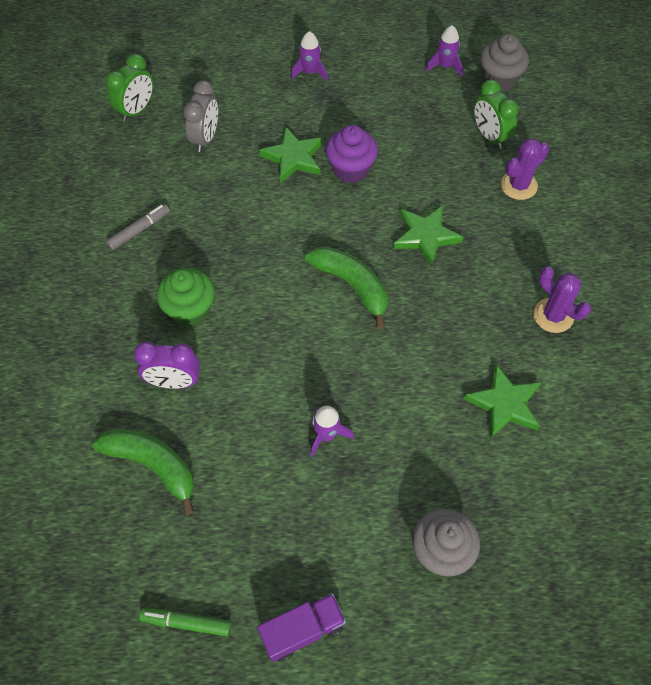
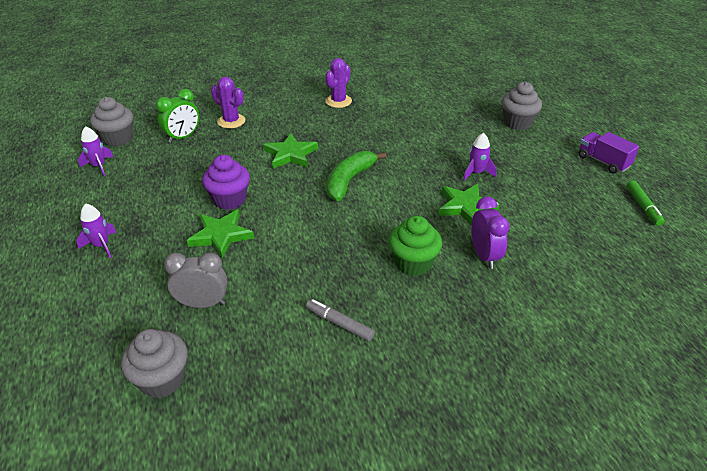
camera: 105 degrees left, 20 degrees down
(136, 110) = (162, 379): green clock -> grey cupcake
(153, 465) = (558, 249): green banana -> none
(504, 404) = (411, 112): green star -> green star (465, 206)

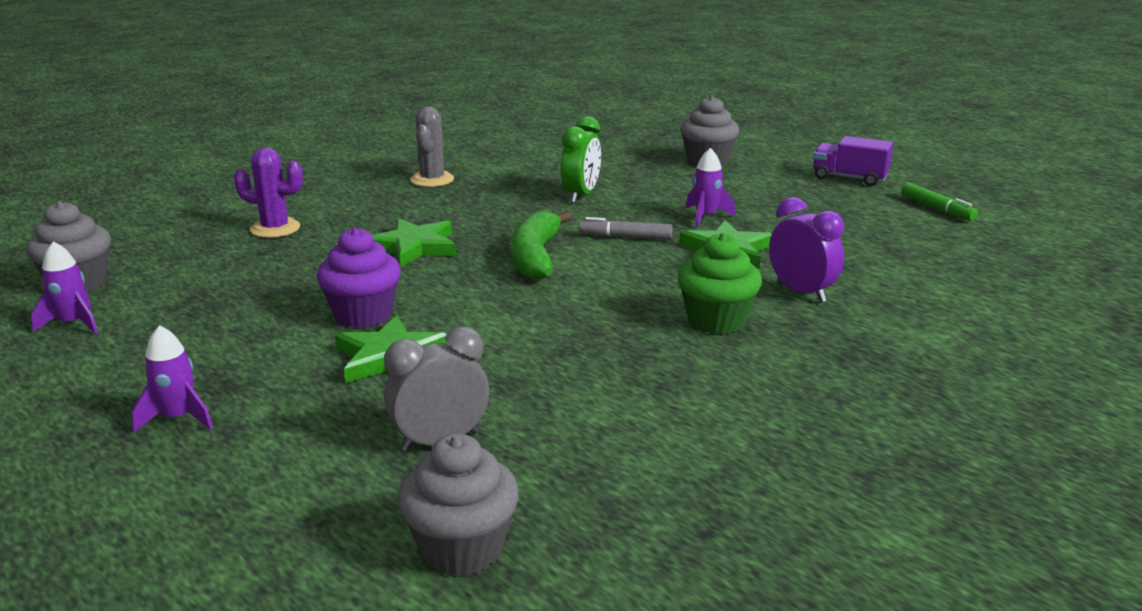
camera: 25 degrees left, 15 degrees down
(183, 137) = (205, 261): green clock -> green clock (581, 195)
(338, 101) = (432, 180): purple cactus -> grey cactus
(339, 324) = (680, 407): grey marker -> grey marker (625, 237)

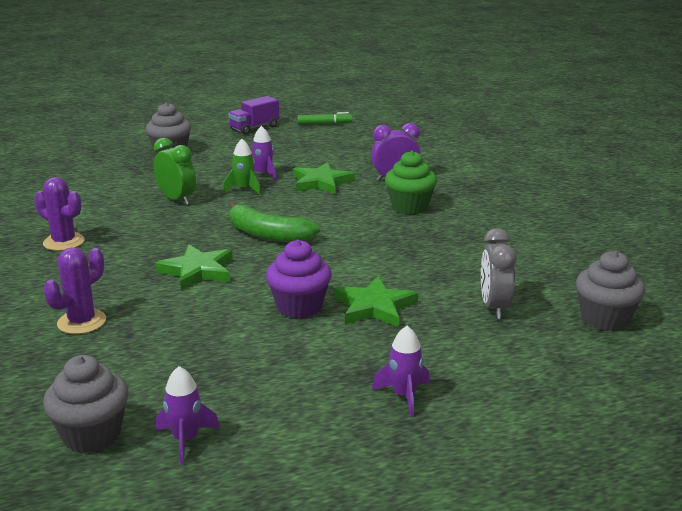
camera: 65 degrees left, 0 degrees up
(432, 180) = (64, 242): grey cactus -> purple cactus
(625, 237) = (267, 202): grey marker -> none
(649, 217) = (244, 189): none -> green rocket

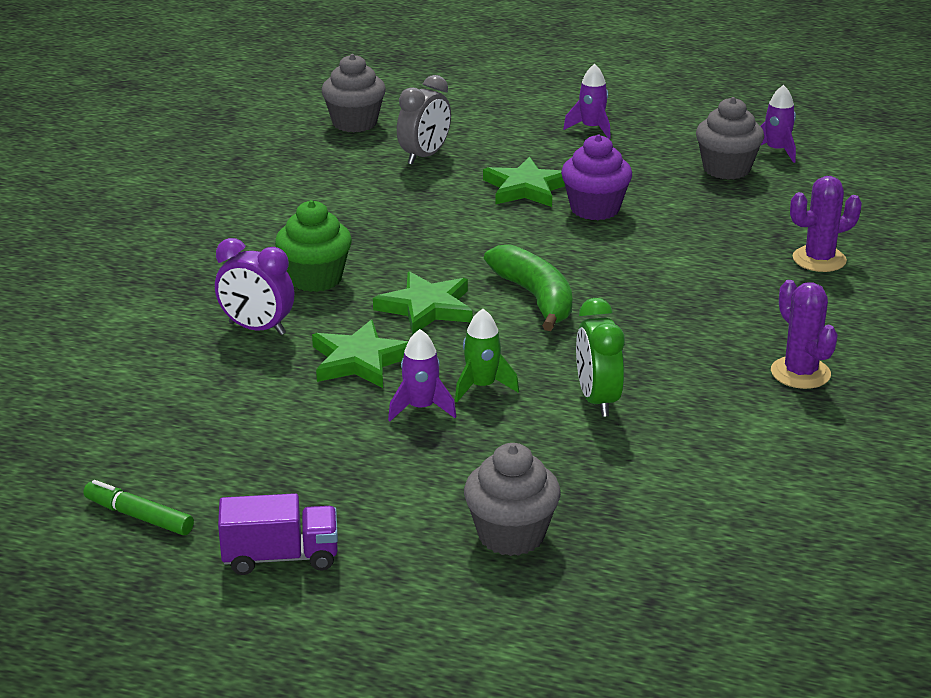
camera: 145 degrees left, 5 degrees up
(92, 435) = (845, 172): grey cupcake -> grey cupcake (726, 169)
(197, 271) = (661, 277): green star -> green star (426, 308)

